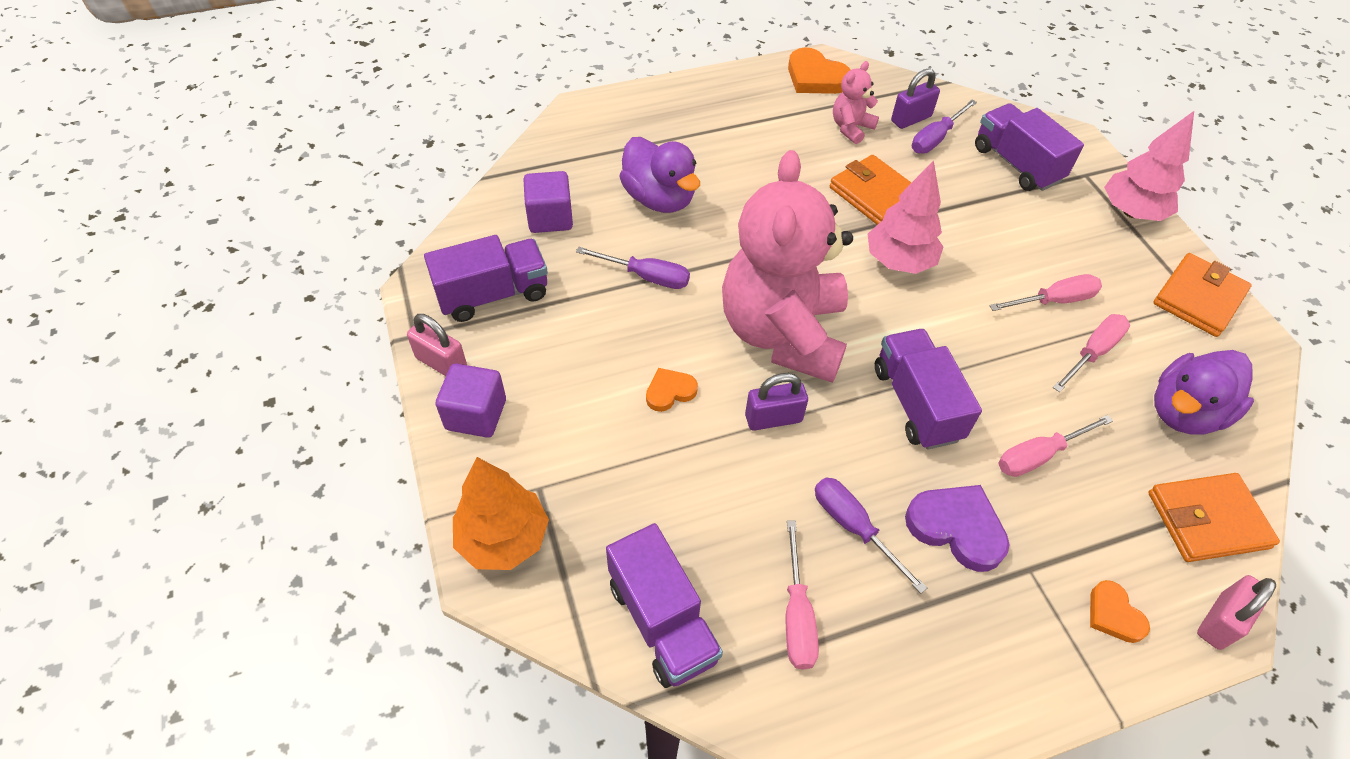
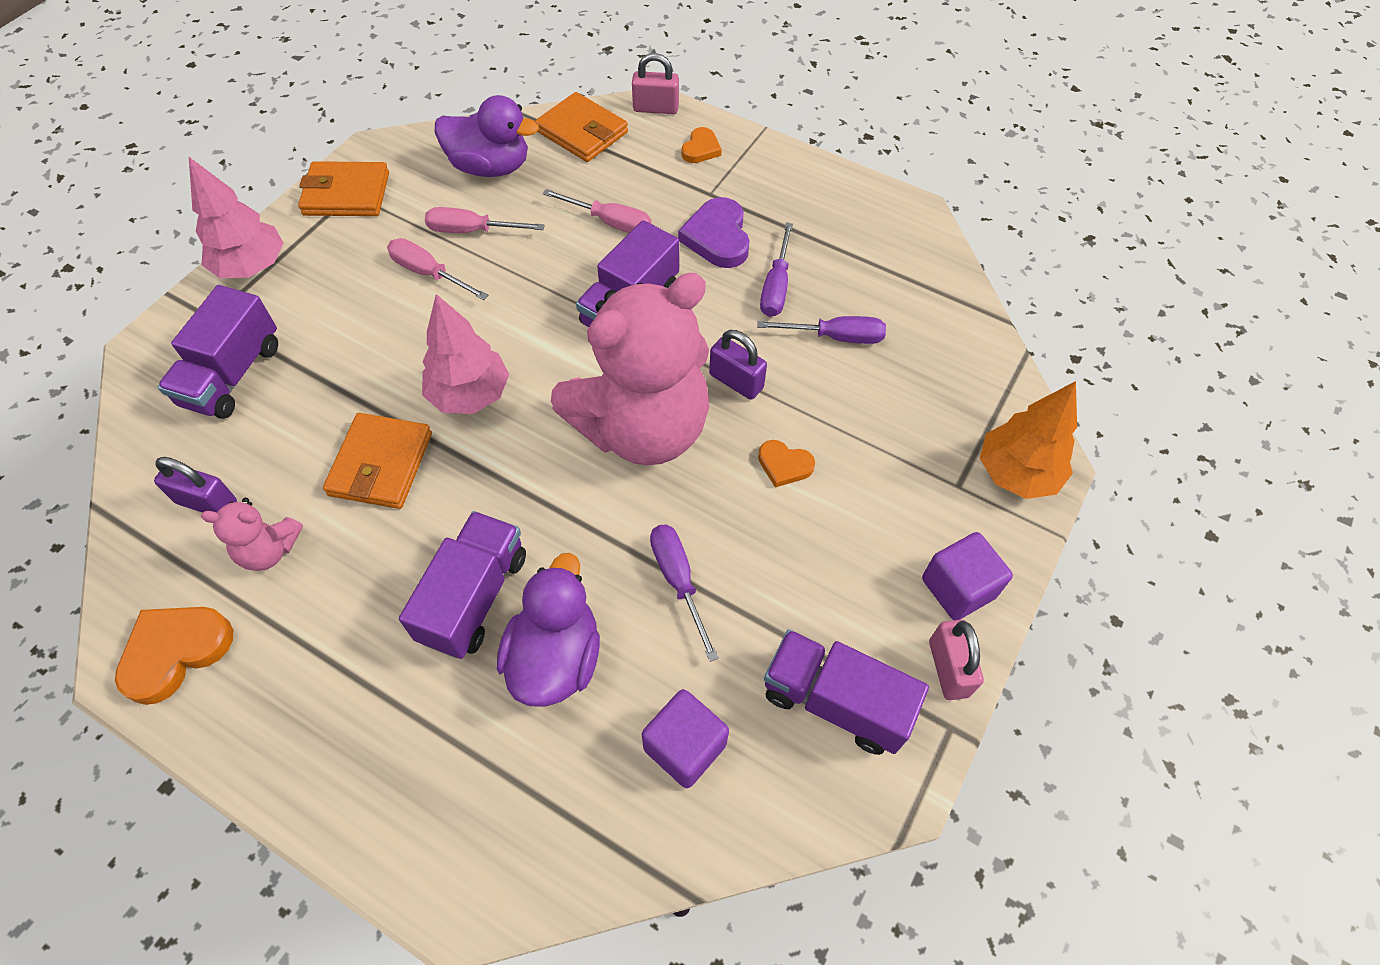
camera: 130 degrees left, 5 degrees up
(662, 621) = (953, 343): purple truck -> purple truck (474, 597)
(797, 615) = (869, 281): pink screwdriver -> none
(815, 77) = (176, 652): orange heart -> orange heart turned 135 degrees counterclockwise
(936, 138) = (232, 461): purple screwdriver -> purple screwdriver (835, 337)

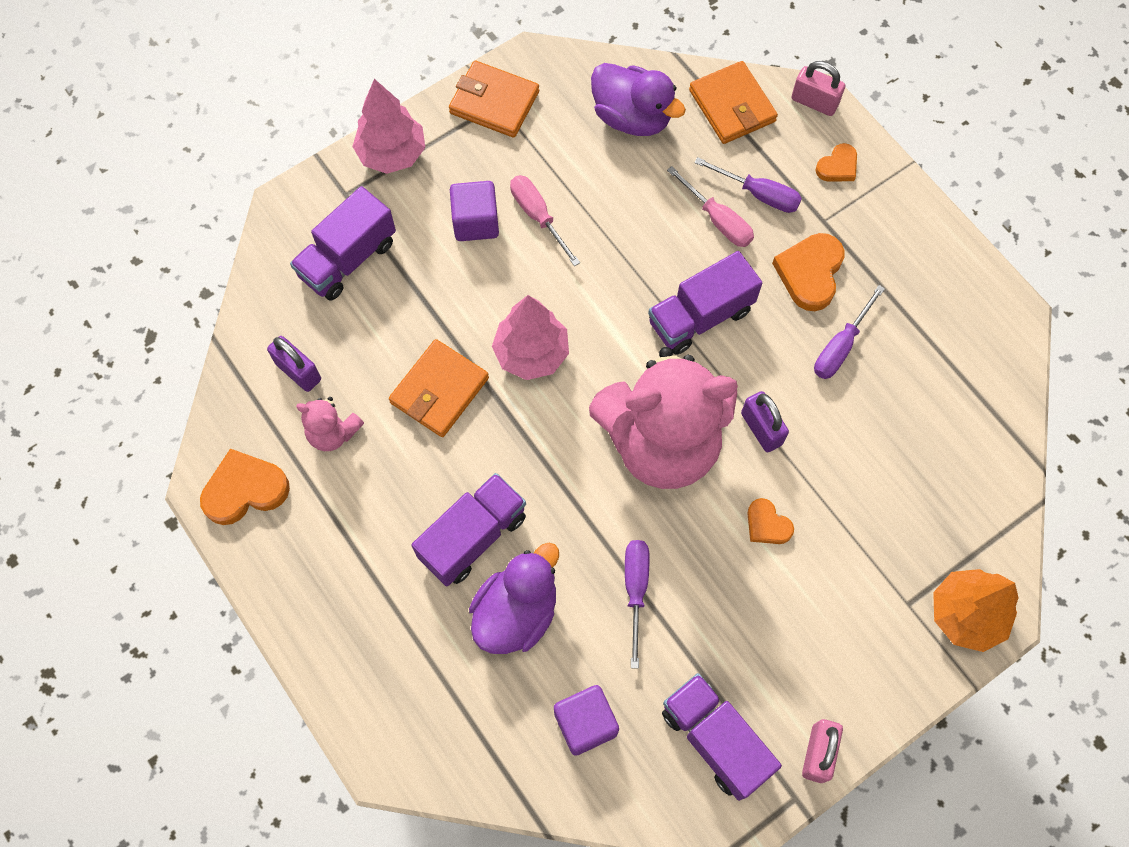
camera: 25 degrees right, 10 degrees up
(472, 231) = (591, 184): pink screwdriver -> none
(717, 237) = (810, 273): purple heart -> orange heart
(835, 337) = (870, 419): purple screwdriver -> purple screwdriver (758, 194)
(958, 588) = (860, 692): purple cube -> purple cube (476, 222)

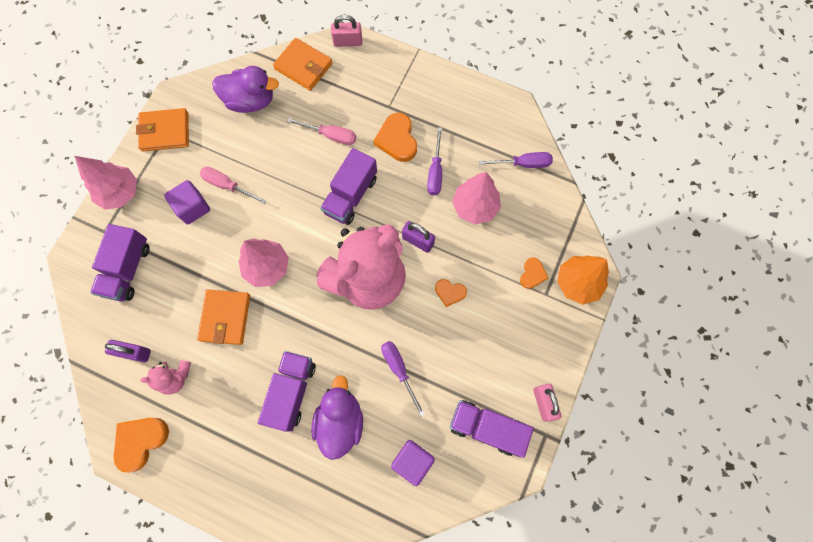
camera: 30 degrees left, 5 degrees up
(758, 194) = (345, 109): purple screwdriver -> purple screwdriver (523, 164)
(837, 166) = (380, 72): orange heart -> orange heart (532, 274)
(871, 425) = (475, 207): none -> pink tree

